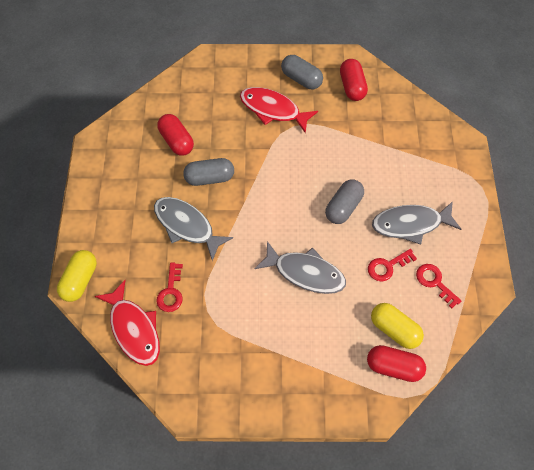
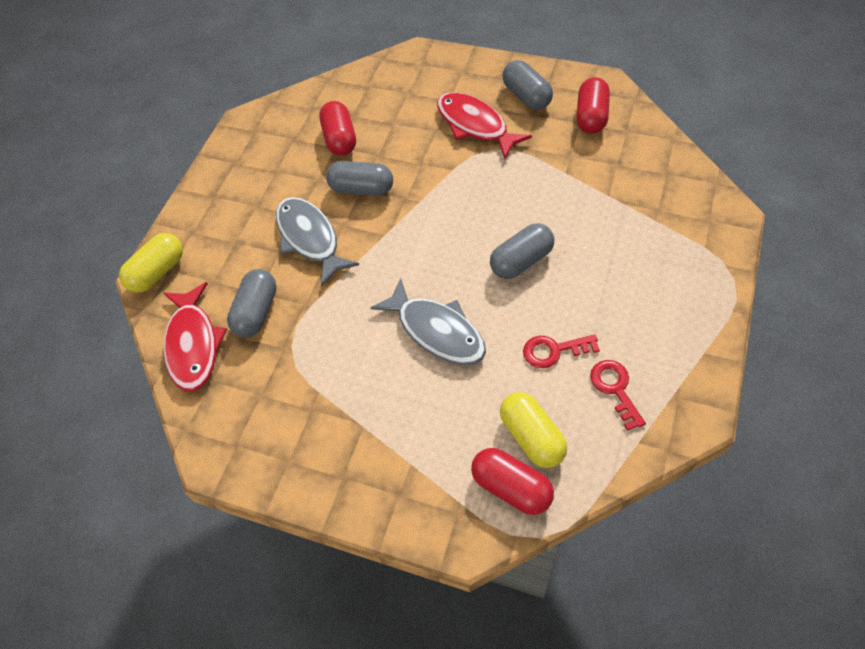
camera: 25 degrees right, 5 degrees down
(171, 292) = (257, 312): red key -> grey capsule
(410, 224) = (608, 303): grey fish -> none

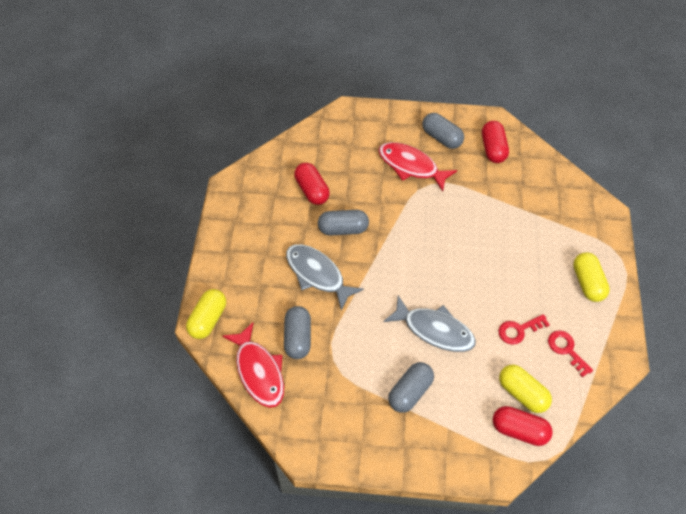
camera: 20 degrees left, 0 degrees up
(521, 261) = (477, 268): grey capsule -> grey capsule (410, 392)
(673, 303) = (587, 283): none -> yellow capsule

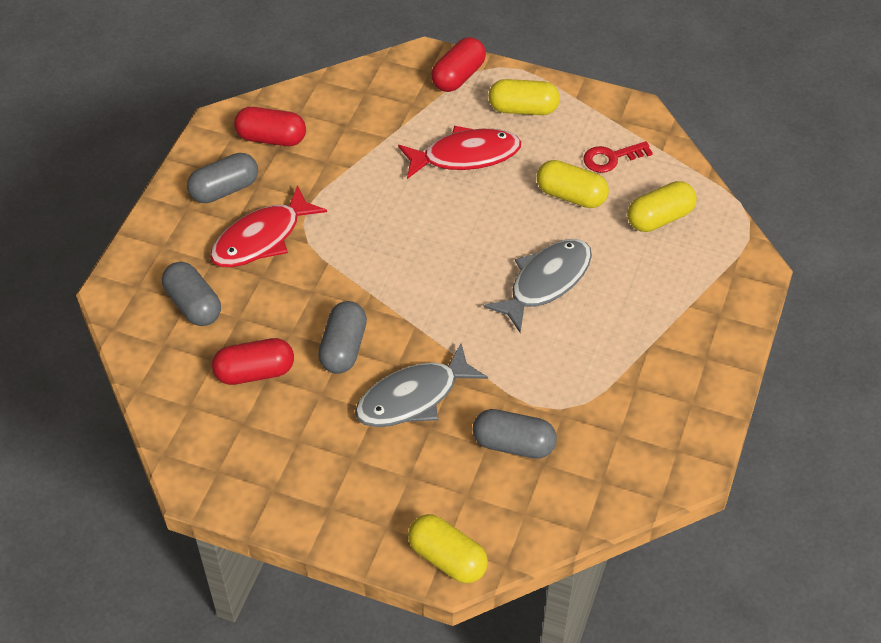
camera: 75 degrees left, 5 degrees down
(259, 371) = (555, 504): red fish -> red fish (465, 156)
(410, 392) = (630, 332): grey capsule -> grey capsule (193, 305)
(519, 330) = (571, 195): red key -> yellow capsule
(519, 430) = (707, 235): red capsule -> red capsule (458, 76)

